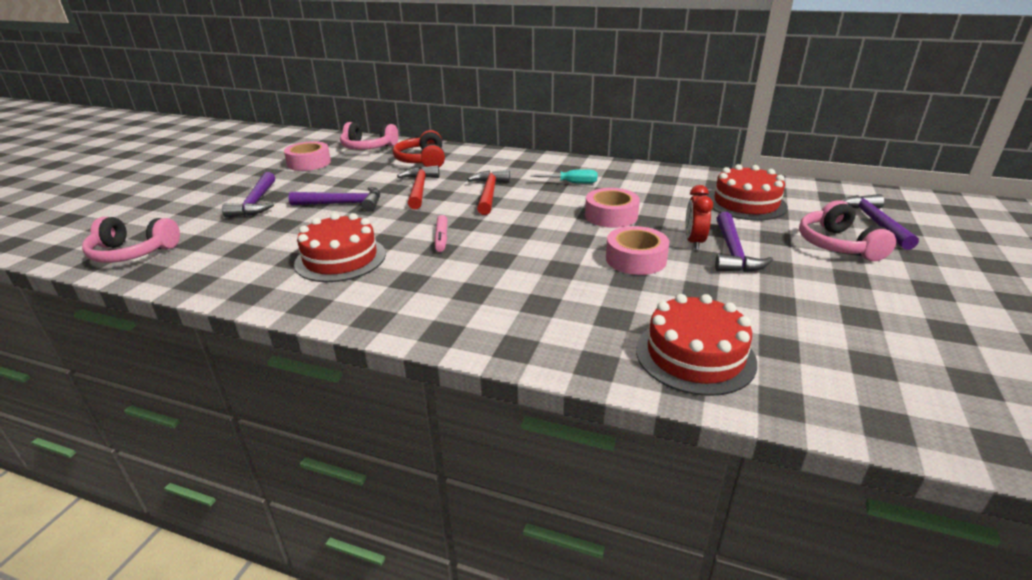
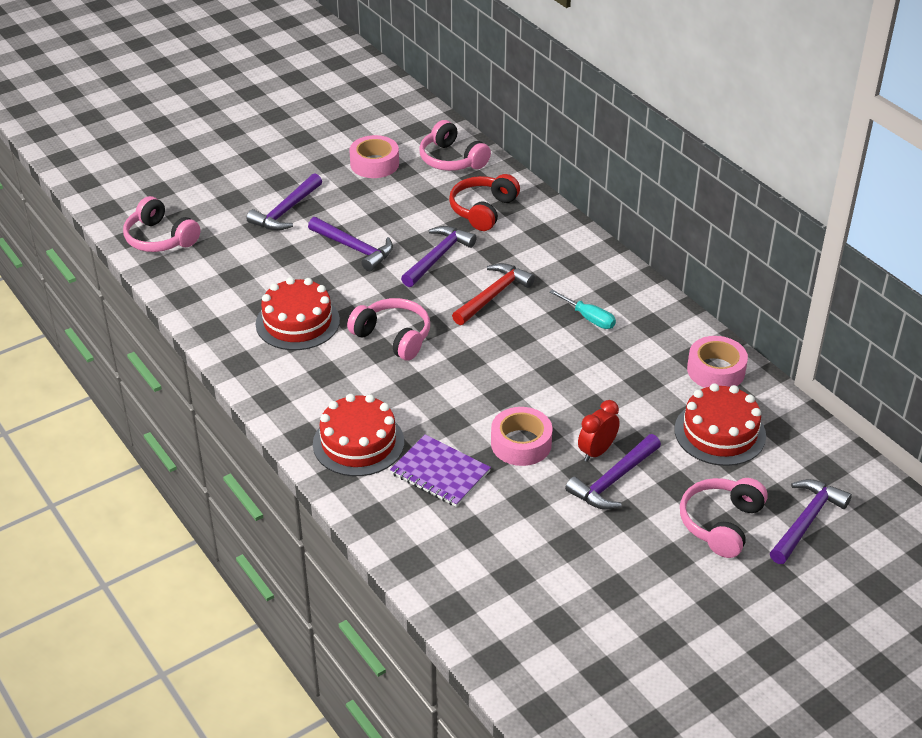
camera: 35 degrees right, 10 degrees up
(419, 189) = (438, 257): red hammer -> purple hammer
(441, 238) = (393, 337): pink marker -> pink headphones
(604, 304) = (440, 473): none -> purple notebook
(611, 216) = (567, 382): pink tape -> pink tape (716, 370)
(695, 355) = (446, 548): red cake -> red cake (358, 443)

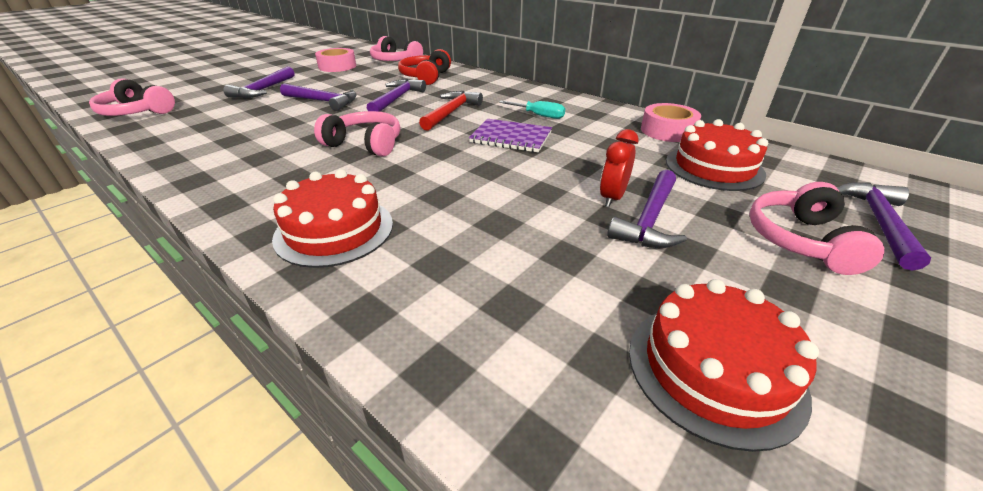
camera: 15 degrees left, 5 degrees down
(297, 322) = (265, 145): red cake -> red cake (714, 369)
(440, 473) = (445, 244): purple notebook -> purple notebook (511, 137)
(521, 443) = (528, 203): pink tape -> none

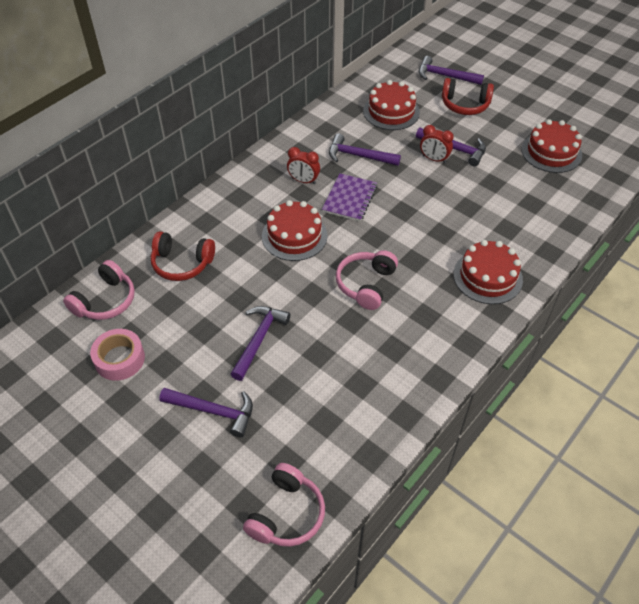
camera: 90 degrees left, 15 degrees up
(397, 99) = (255, 279): purple hammer -> purple hammer (358, 156)
(451, 112) = (294, 236): red hammer -> red cake
(539, 115) = (303, 181): turquoise screwdriver -> red clock
(667, 131) = (335, 118): pink tape -> none
(800, 240) = (465, 105): pink headphones -> red headphones

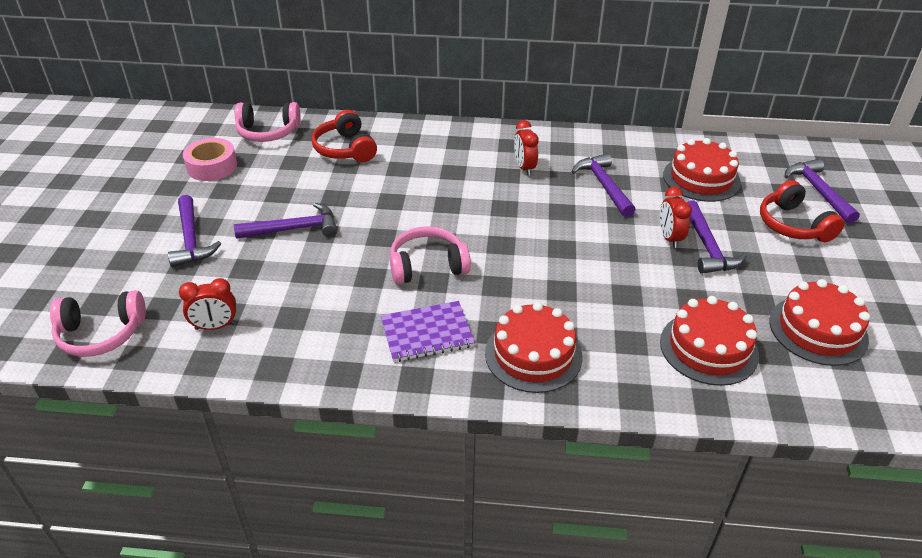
camera: 55 degrees right, 10 degrees down
(294, 236) = (445, 193): red cake -> red cake (708, 348)
(335, 434) = (215, 326): none -> red clock
(349, 198) = (535, 205): purple notebook -> purple notebook (427, 333)

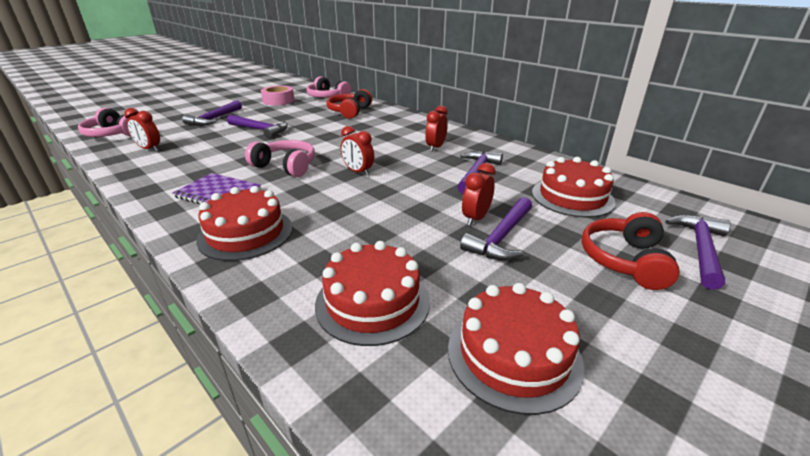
camera: 40 degrees right, 10 degrees down
(507, 236) = (358, 172): none -> red clock

